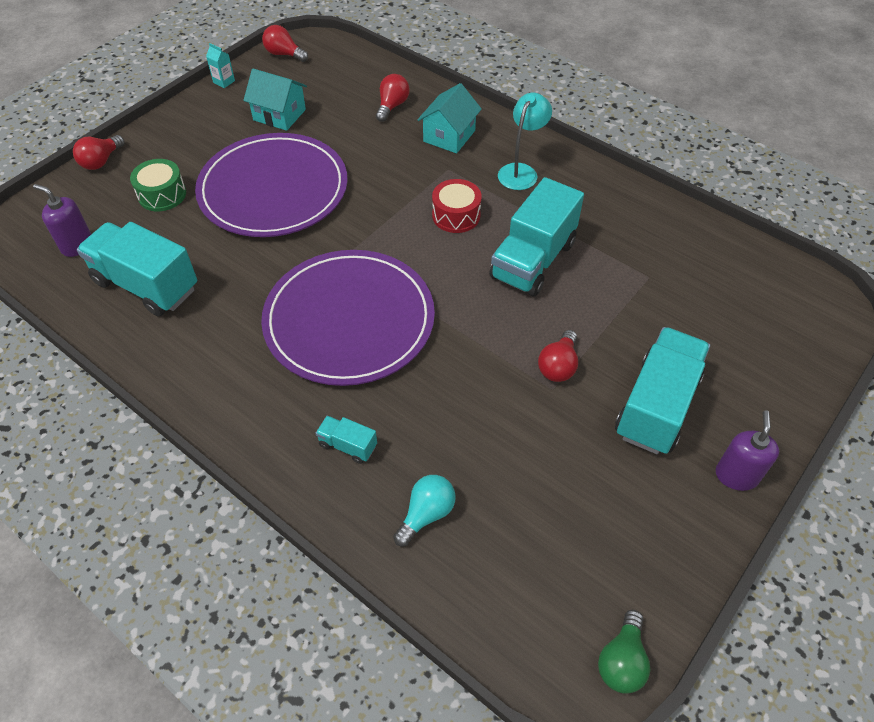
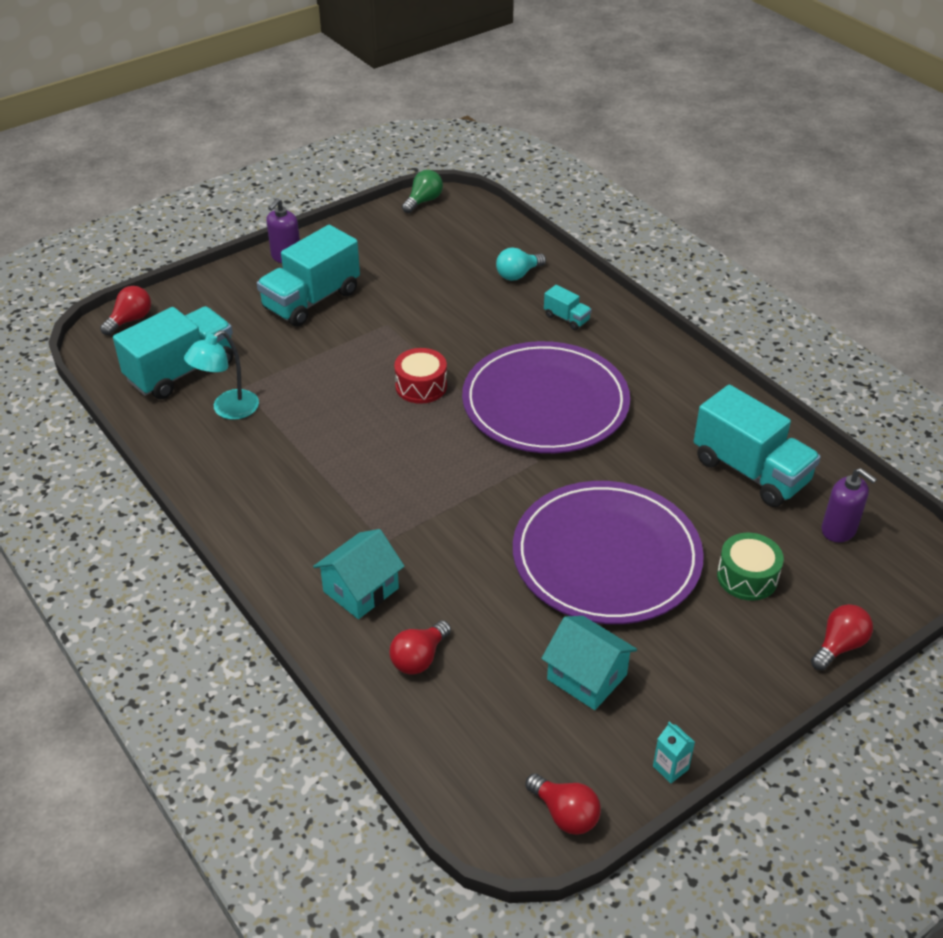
camera: 165 degrees left, 10 degrees down
(456, 215) = (400, 482): red drum -> red drum (421, 386)
(521, 171) = (297, 521): turquoise lamp -> turquoise lamp (228, 410)
(533, 260) = (343, 422): turquoise truck -> turquoise truck (181, 371)
(558, 366) = (372, 337): red light bulb -> red light bulb (130, 320)

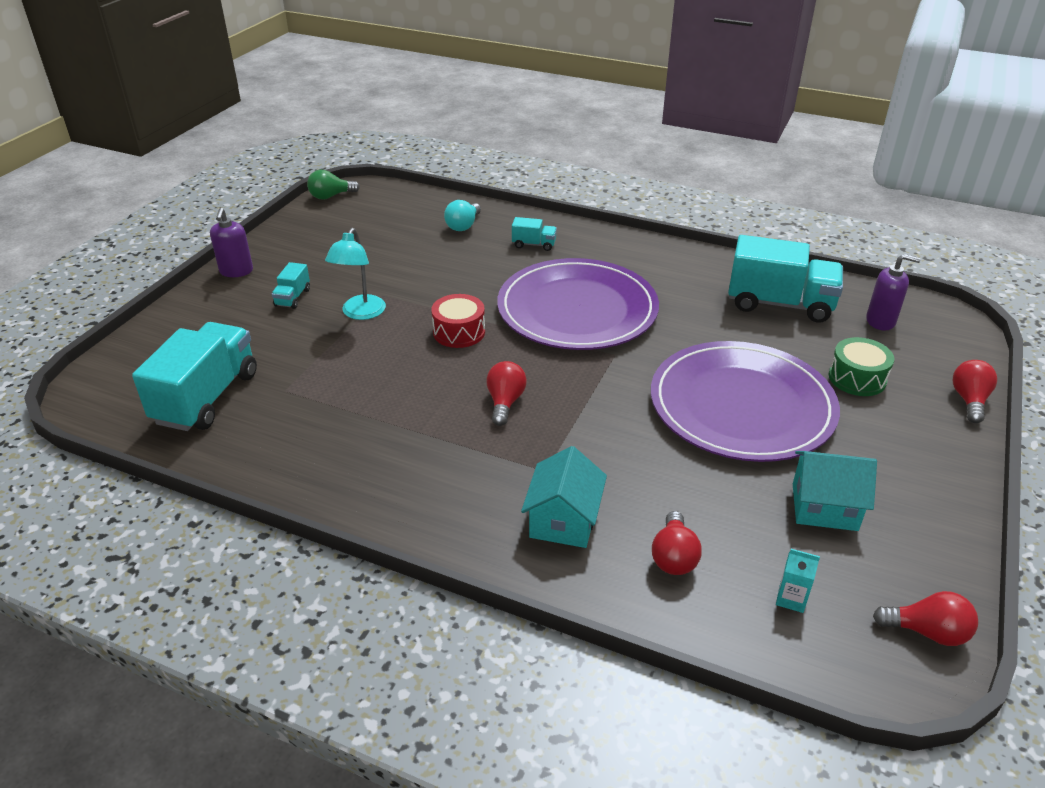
camera: 30 degrees left, 5 degrees down
(130, 320) = (110, 371): red light bulb -> red light bulb (505, 402)
(228, 410) = (287, 414): turquoise lamp -> turquoise lamp (360, 313)
(311, 300) = (293, 298): turquoise truck -> turquoise truck, size x0.45
(423, 201) = (331, 196): green light bulb -> green light bulb turned 120 degrees counterclockwise
(670, 768) = (961, 549): turquoise carton -> turquoise carton (791, 599)

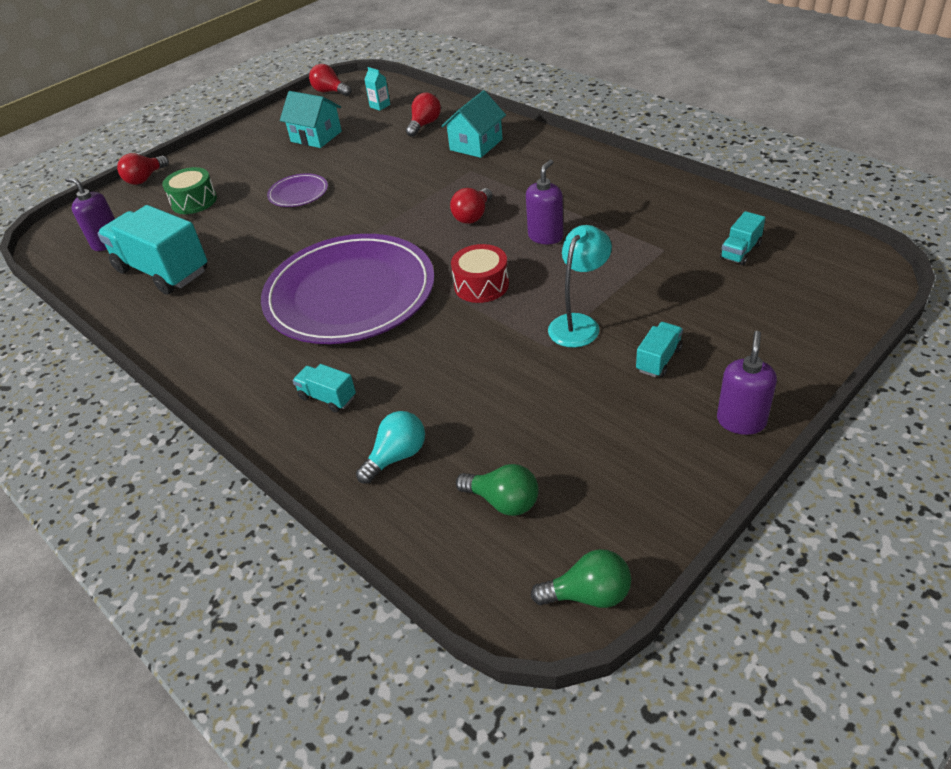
camera: 155 degrees left, 5 degrees up
(206, 397) = (740, 251): turquoise truck -> turquoise truck, size x0.45
(387, 218) = (503, 501): none -> green light bulb
(413, 388) = (545, 236): none -> purple soap dispenser
(741, 405) = (298, 193): purple plate -> purple plate, size x0.42

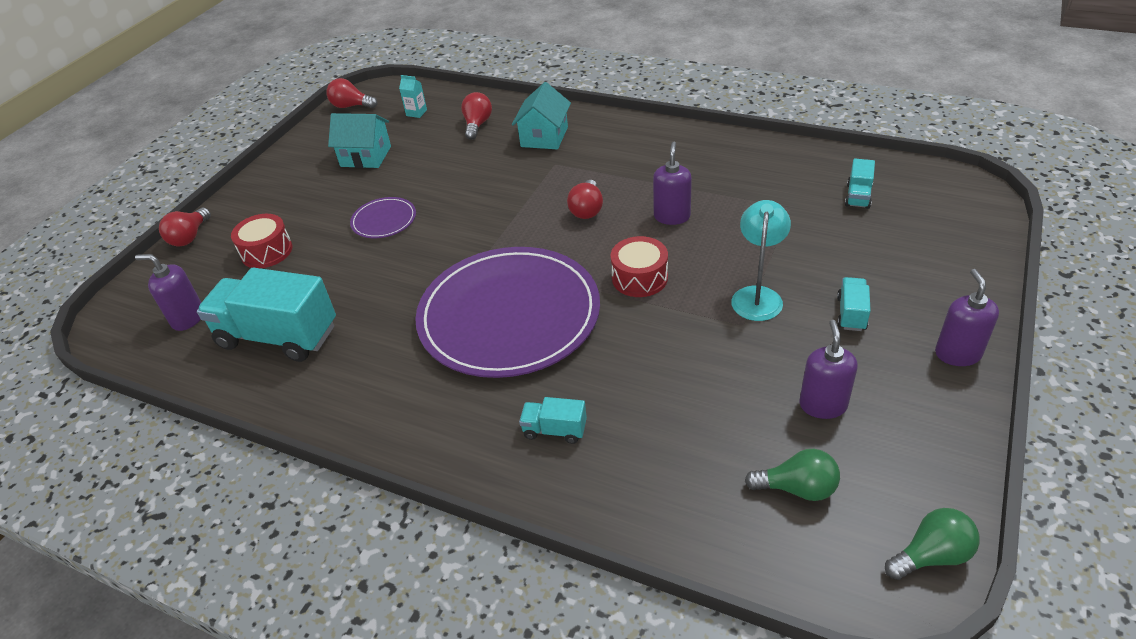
camera: 20 degrees left, 0 degrees up
(194, 201) = (267, 251): green drum -> red drum
(397, 456) = (665, 472): turquoise light bulb -> none
(575, 435) = (823, 405): none -> purple soap dispenser

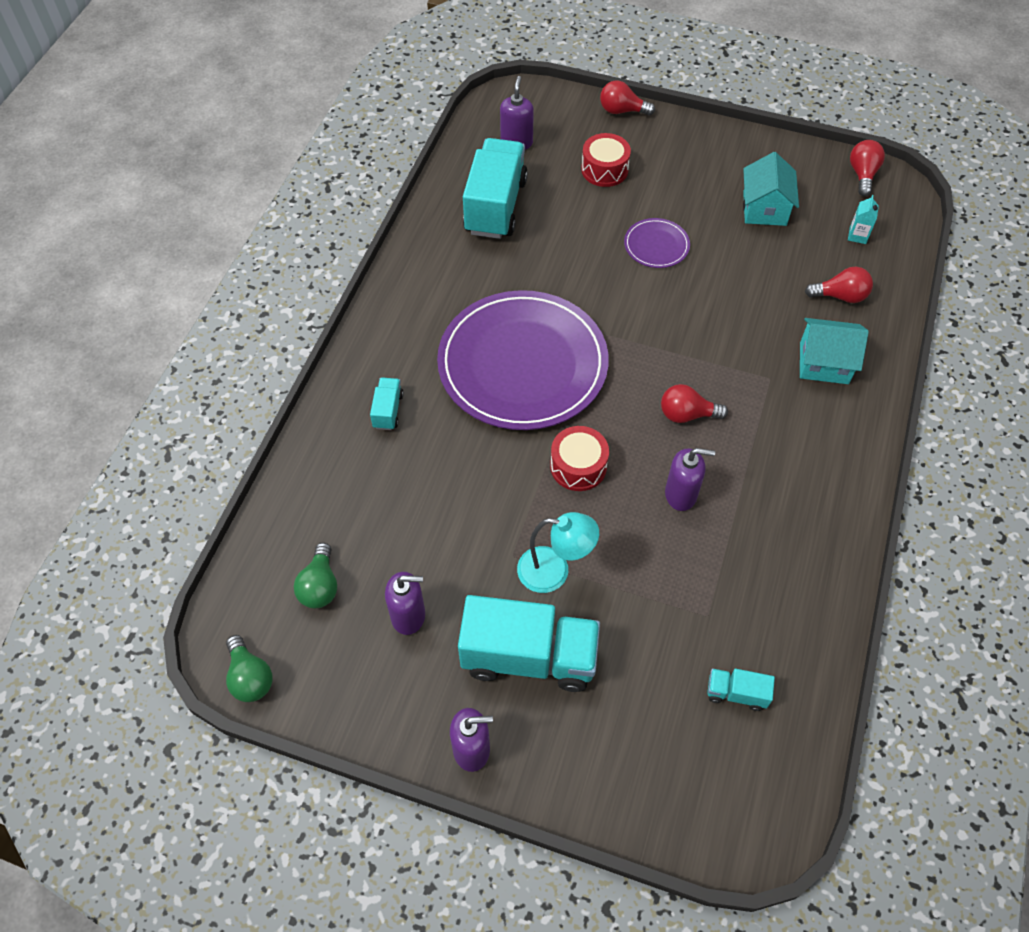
camera: 80 degrees right, 15 degrees up
(851, 314) = (529, 656): turquoise truck -> turquoise truck, size x2.21

